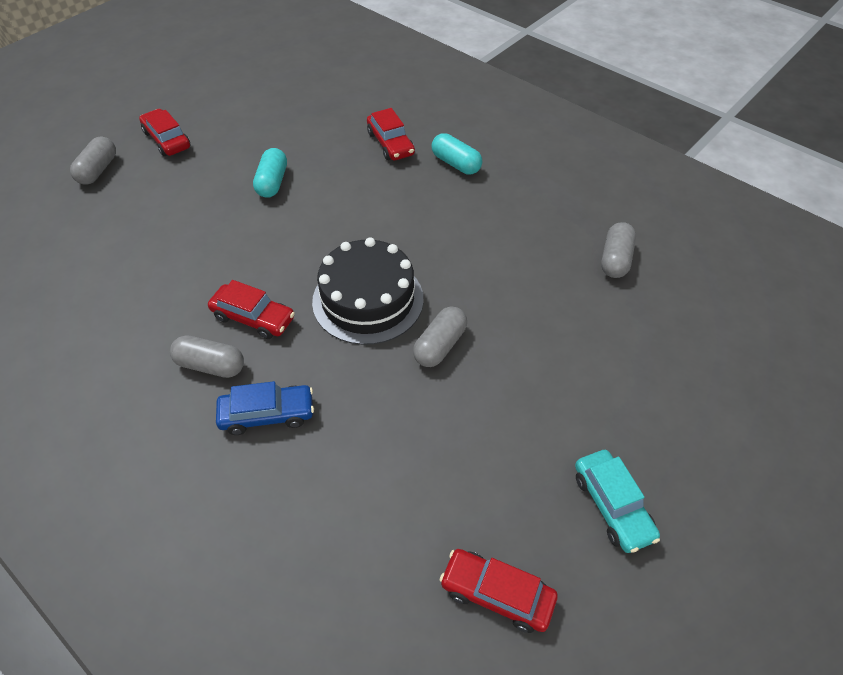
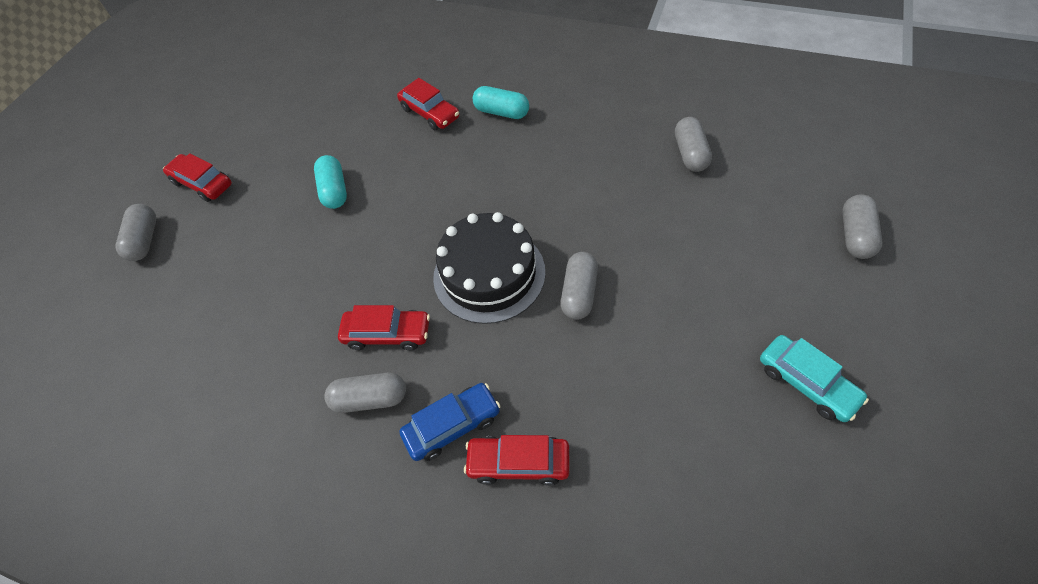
camera: 15 degrees left, 5 degrees up
(497, 594) = (753, 509): red car -> red car (518, 463)
(740, 391) = (855, 235): none -> grey capsule

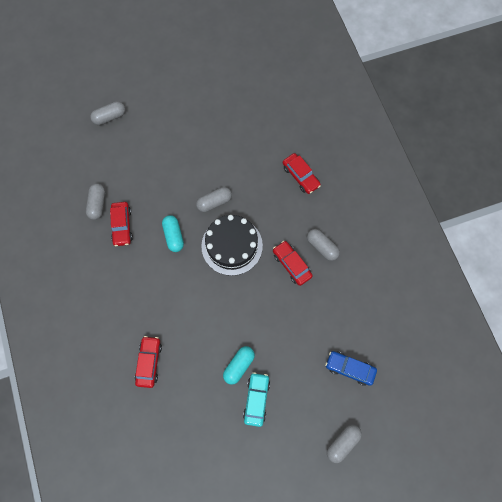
camera: 135 degrees left, 15 degrees up
(202, 183) = (288, 452): red car -> red car (122, 226)
(452, 426) = (306, 208): blue car -> blue car (349, 368)
(502, 112) = (123, 320): turquoise capsule -> turquoise capsule (173, 236)
(690, 153) = (97, 204): grey capsule -> grey capsule turned 45 degrees counterclockwise
(806, 383) = (197, 105): turquoise car -> turquoise car (256, 399)

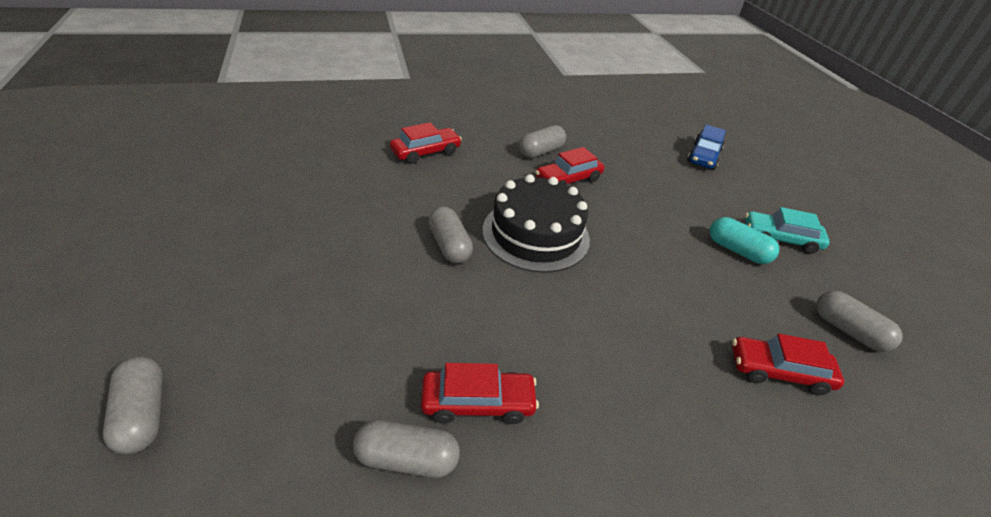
camera: 90 degrees left, 30 degrees down
(173, 236) = (512, 309): turquoise capsule -> none
(342, 442) = (797, 175): grey capsule -> grey capsule (848, 330)

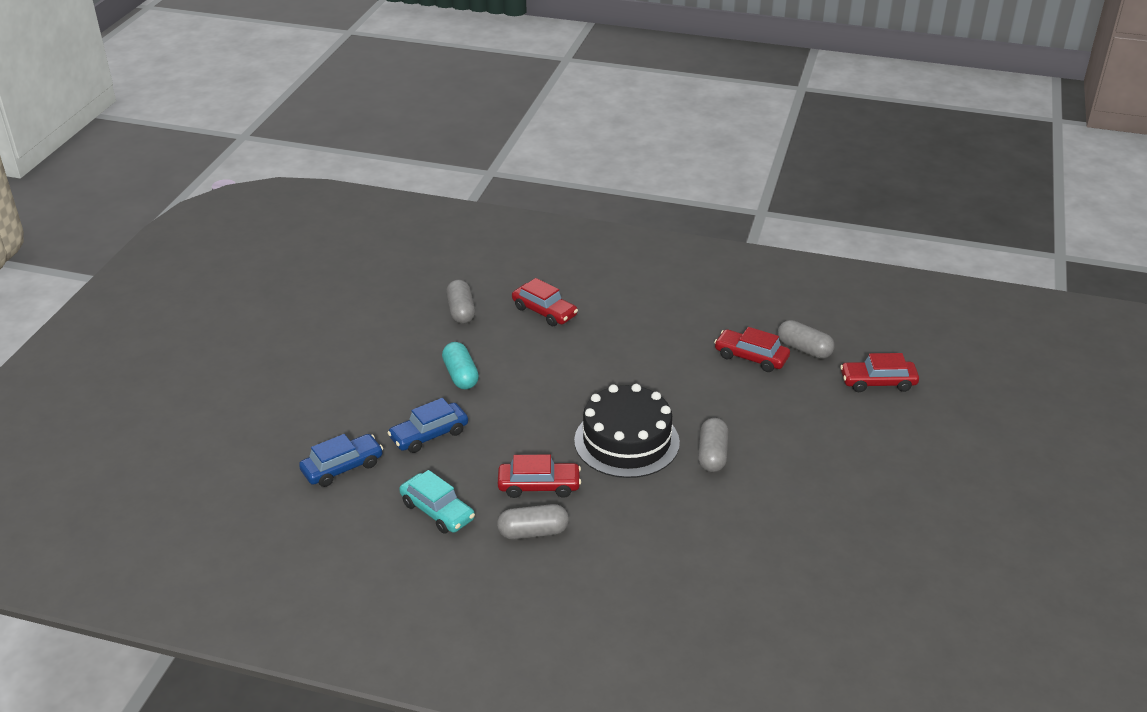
camera: 145 degrees left, 5 degrees down
(143, 414) = (953, 412): grey capsule -> none
(426, 152) = (674, 572): red car -> red car (878, 382)
(686, 192) = (429, 435): none -> blue car
(780, 238) = (406, 371): turquoise car -> turquoise car (437, 511)

